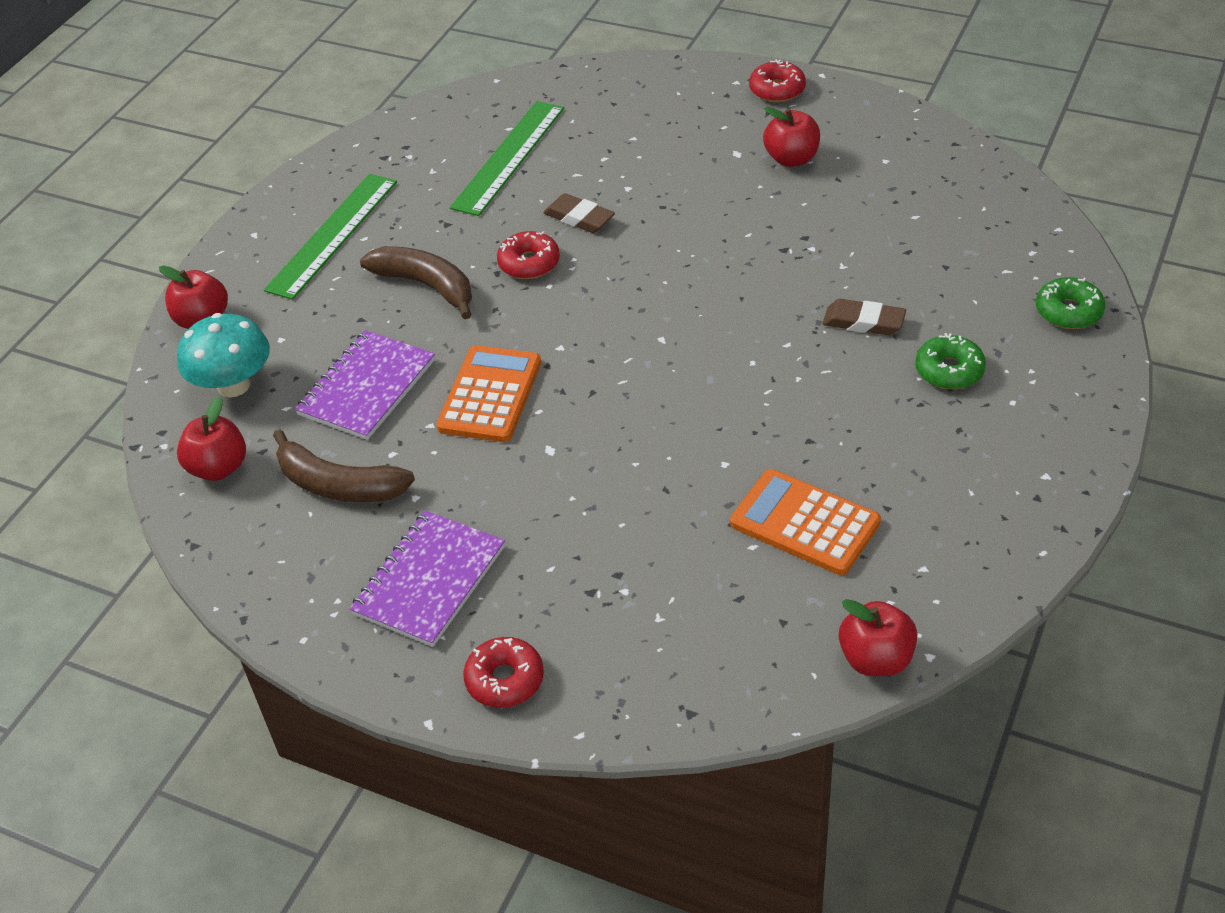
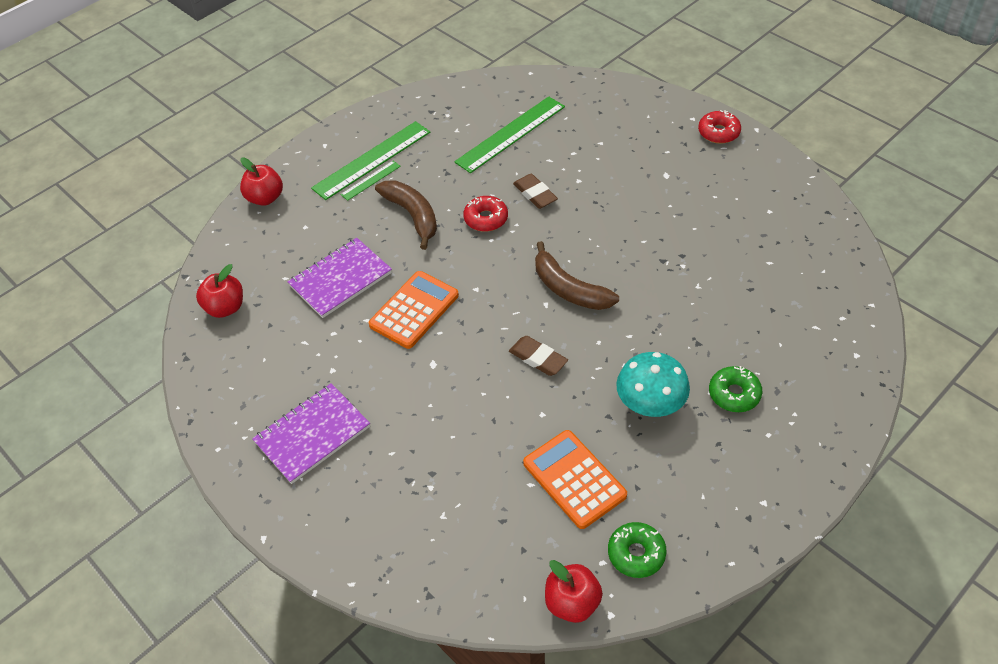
camera: 20 degrees right, 5 degrees up
(234, 385) = (261, 251): turquoise mushroom -> turquoise mushroom (650, 404)
(339, 485) = (290, 345): brown banana -> brown banana (569, 289)
(344, 259) = (370, 180): none -> green ruler
(505, 680) = (324, 525): red donut -> none
(791, 159) = (702, 190): red apple -> none
(863, 322) = (691, 335): brown eraser -> brown eraser (538, 358)
(1068, 311) = (846, 375): green donut -> green donut (636, 553)

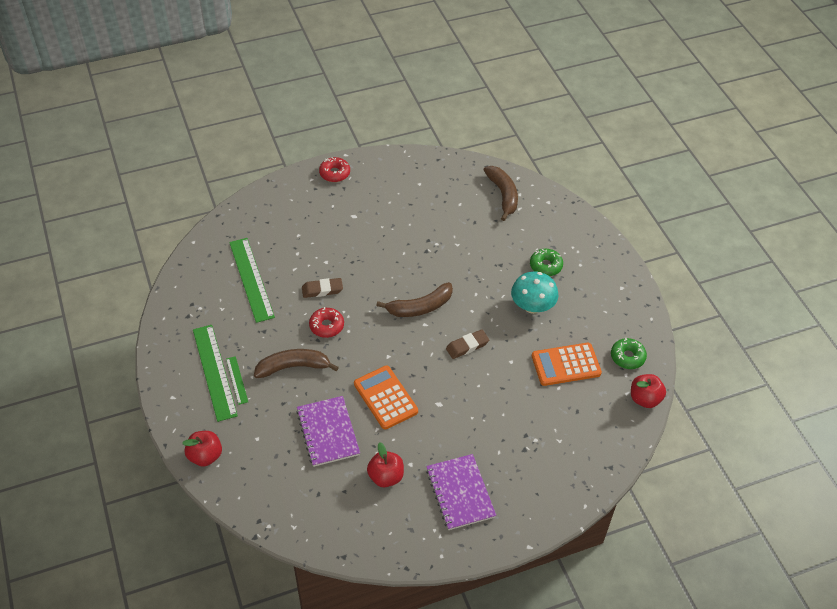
camera: 70 degrees left, 0 degrees up
(225, 308) = (308, 516): red apple -> red apple (386, 477)
(824, 300) = (503, 195): none -> brown banana

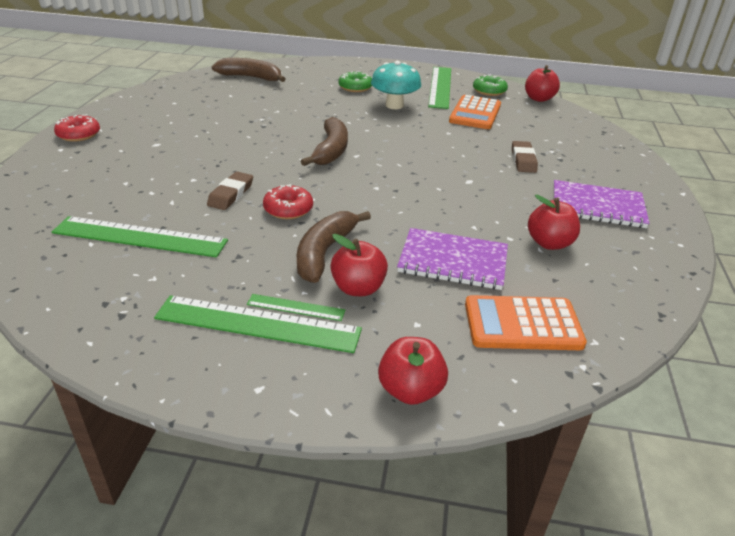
camera: 60 degrees left, 15 degrees down
(270, 398) = (358, 288): none -> red apple
(385, 398) = (434, 207): orange calculator -> orange calculator (522, 324)
(467, 346) = (408, 145): brown eraser -> brown eraser (523, 160)
(603, 319) = (440, 87): none -> green ruler

